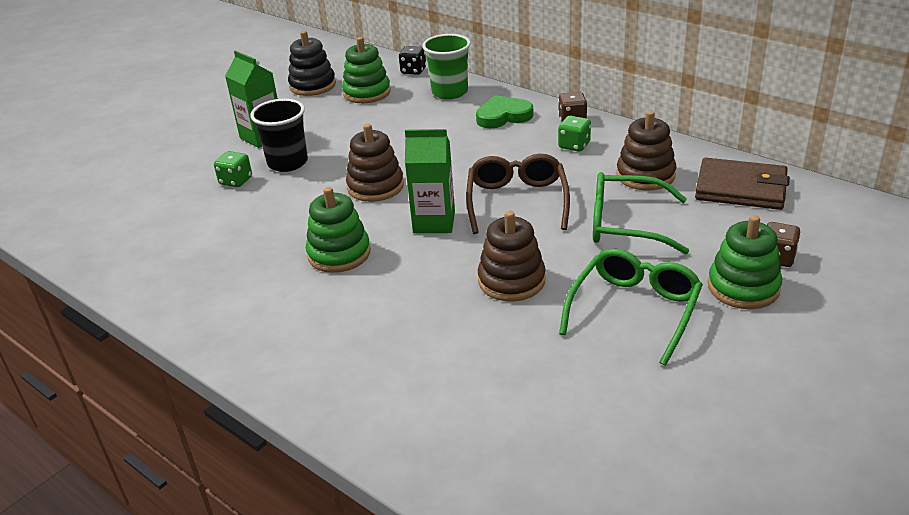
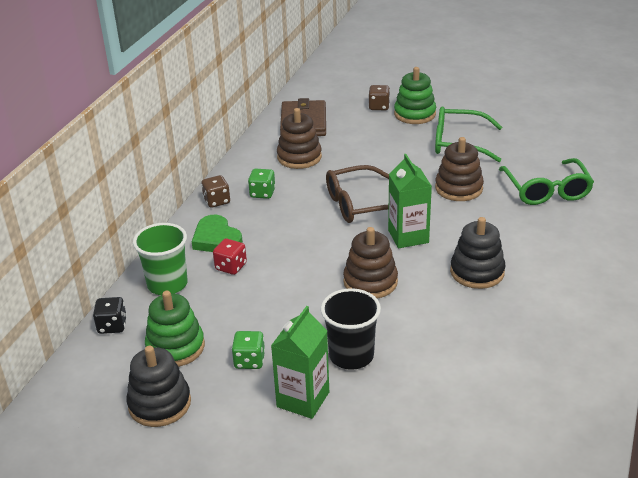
camera: 110 degrees left, 0 degrees up
(236, 181) = (401, 382): green dice -> green dice (249, 361)
(339, 254) = (477, 272): green stacking toy -> black stacking toy
(454, 120) = (231, 267): none -> red dice
(626, 224) = (368, 156): green glasses -> green glasses (546, 190)

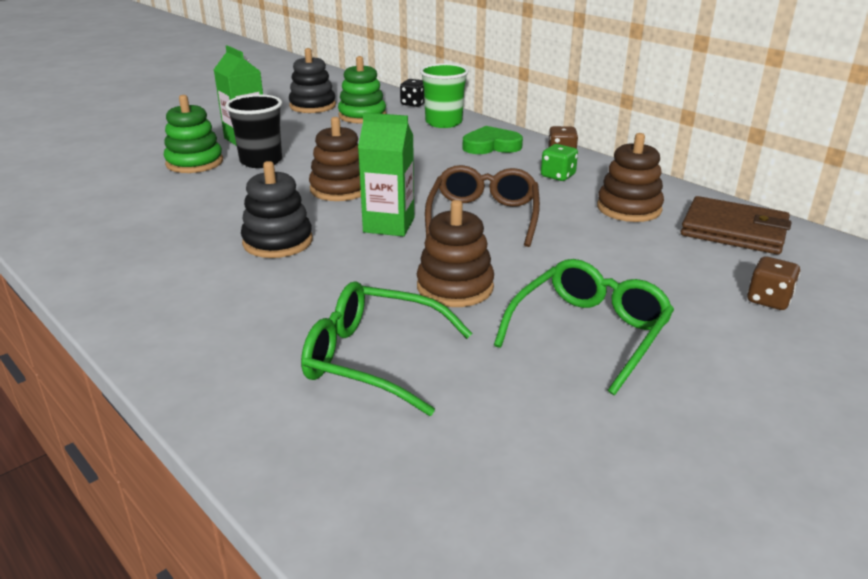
camera: 115 degrees right, 5 degrees down
(231, 267) = (440, 144): red dice -> none
(249, 361) = (312, 132): green dice -> none
(415, 114) = (724, 325): green stacking toy -> green stacking toy (194, 163)

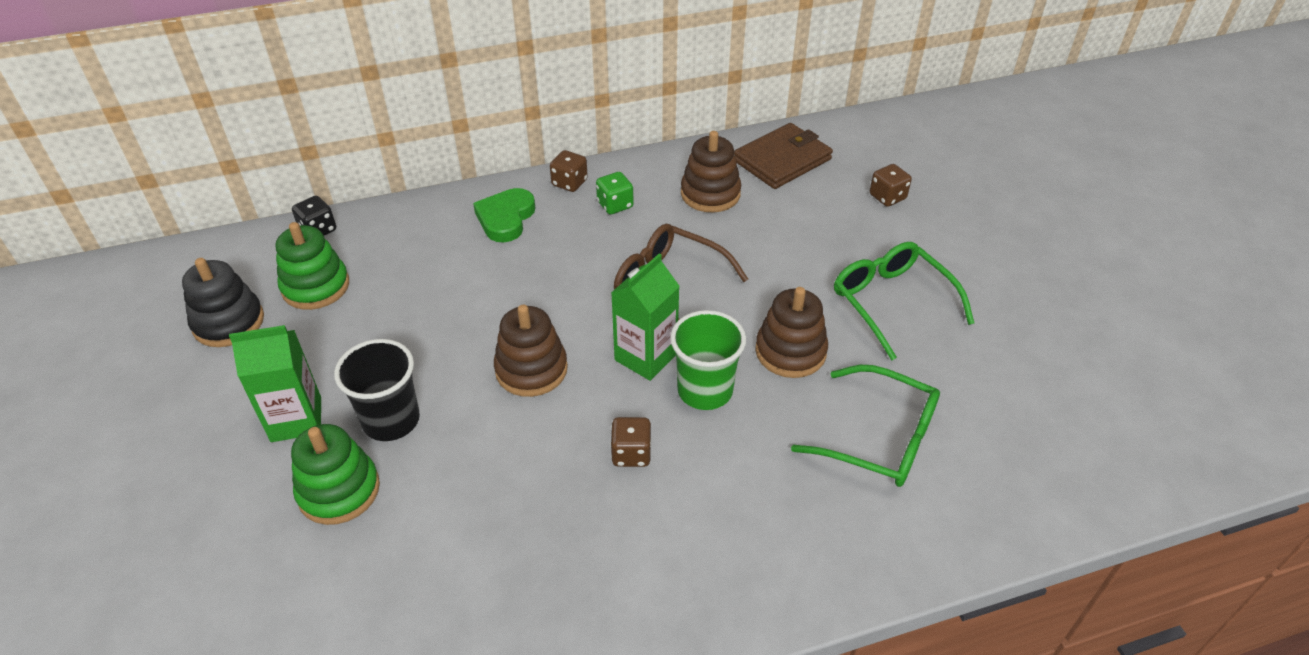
camera: 65 degrees left, 15 degrees up
(278, 242) = (631, 453): black stacking toy -> brown dice
(373, 359) = (879, 438): green glasses -> green glasses turned 105 degrees counterclockwise
(443, 122) = (406, 228): green cup -> green cup (705, 390)

